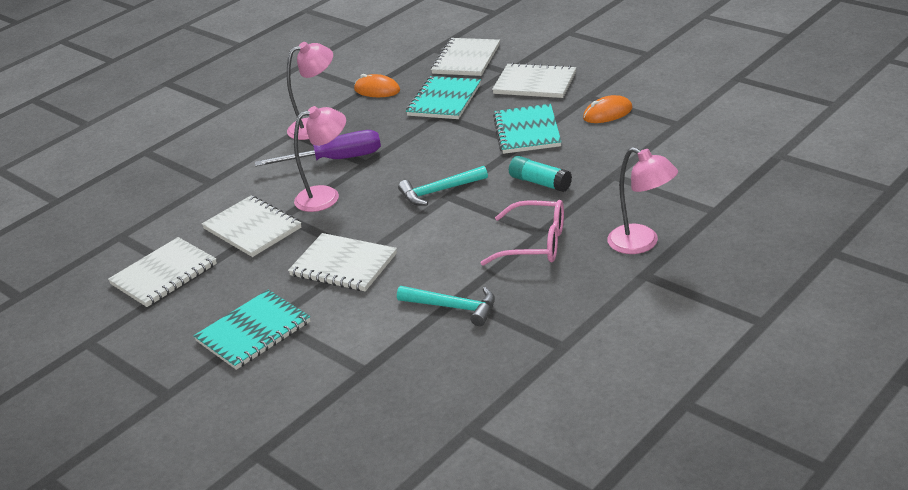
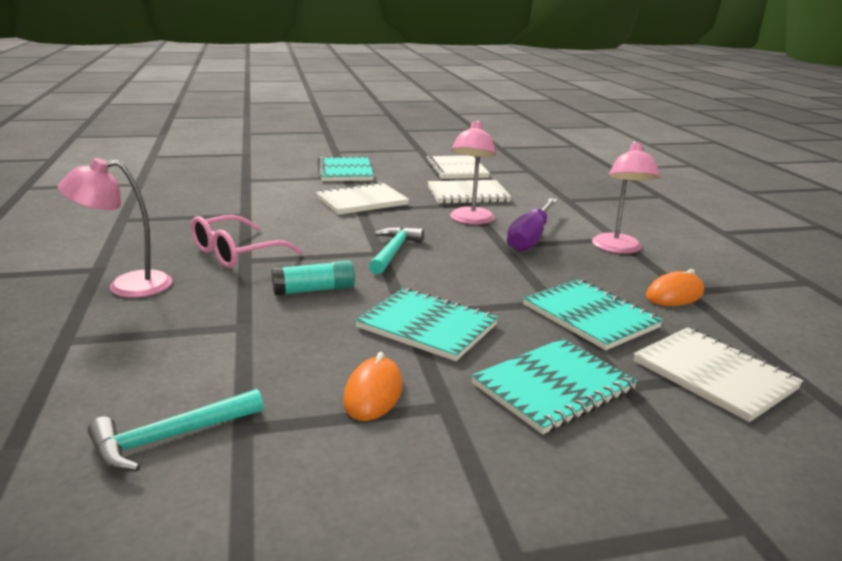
camera: 120 degrees right, 10 degrees down
(453, 307) = (239, 210): turquoise hammer -> turquoise hammer (169, 438)
(535, 83) = (553, 387): white notebook -> turquoise notebook

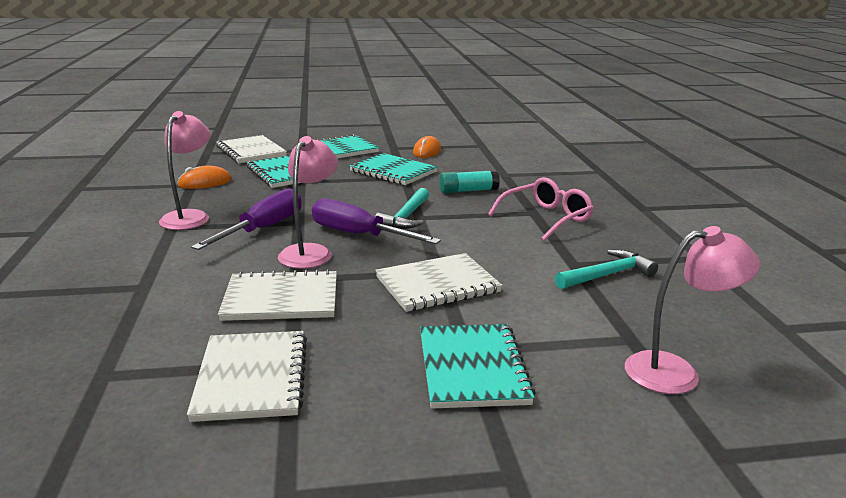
camera: 175 degrees left, 0 degrees up
(127, 286) = (604, 196): pink lamp -> pink lamp (676, 372)
(169, 438) = (510, 144): turquoise hammer -> turquoise hammer (607, 275)
(436, 234) = (359, 235): none -> purple screwdriver

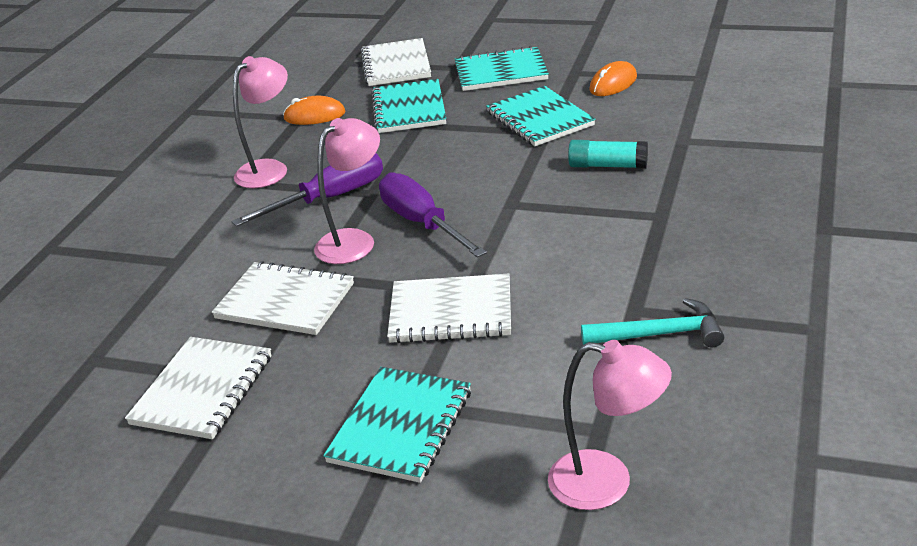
camera: 30 degrees right, 10 degrees up
(406, 217) = (495, 202): turquoise hammer -> none
(546, 218) = (668, 228): pink glasses -> none

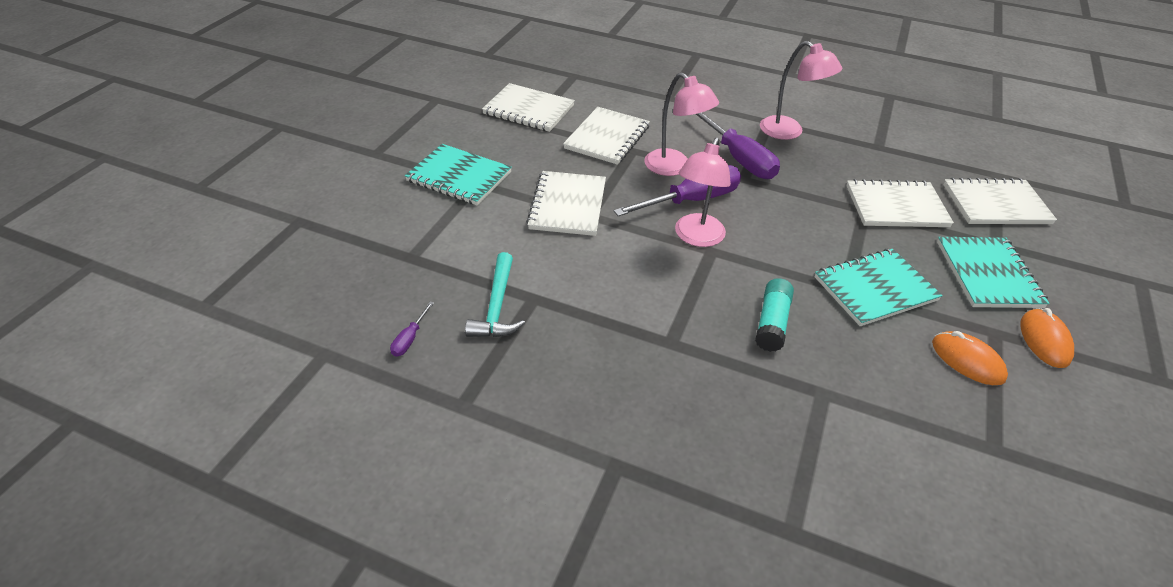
camera: 90 degrees right, 10 degrees up
(314, 116) = (881, 154): orange mouse -> orange mouse (1044, 340)
(409, 109) = (896, 206): turquoise notebook -> white notebook
(607, 483) = (361, 253): pink lamp -> pink lamp (696, 237)
(744, 391) = (410, 339): none -> purple screwdriver

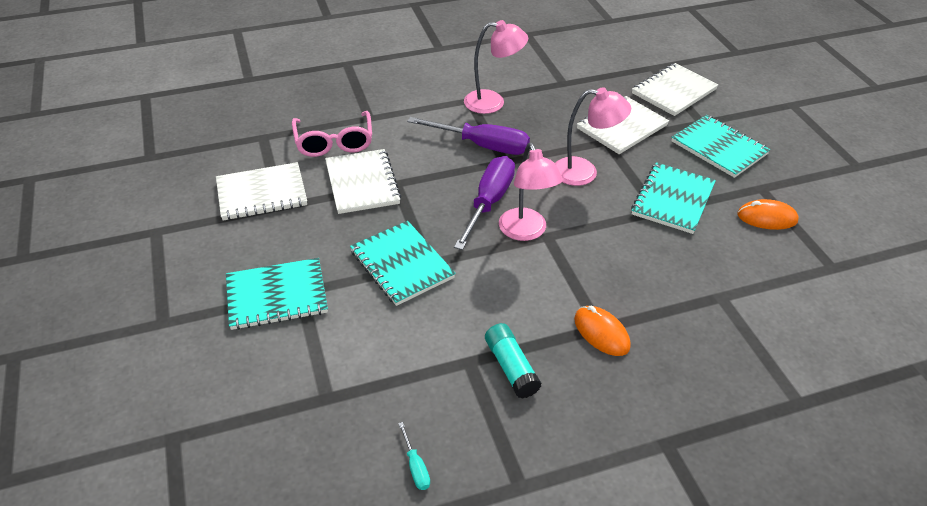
camera: 40 degrees left, 0 degrees up
(410, 339) = (415, 467): purple screwdriver -> turquoise screwdriver
(497, 307) = (450, 389): turquoise hammer -> none
(567, 205) = (401, 264): white notebook -> turquoise notebook
(620, 101) = (334, 142): none -> pink glasses
(674, 167) = (445, 181): pink lamp -> pink lamp (584, 172)
(772, 323) = (642, 267): turquoise glue stick -> turquoise glue stick (511, 367)
(1044, 340) = (787, 177): orange mouse -> orange mouse (601, 333)

